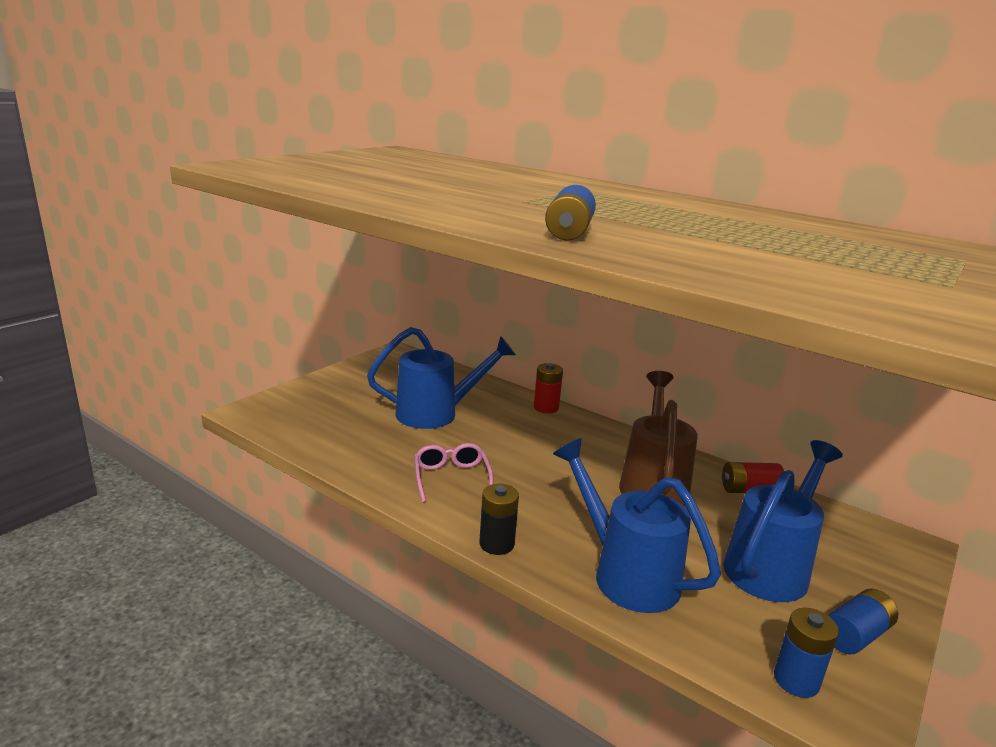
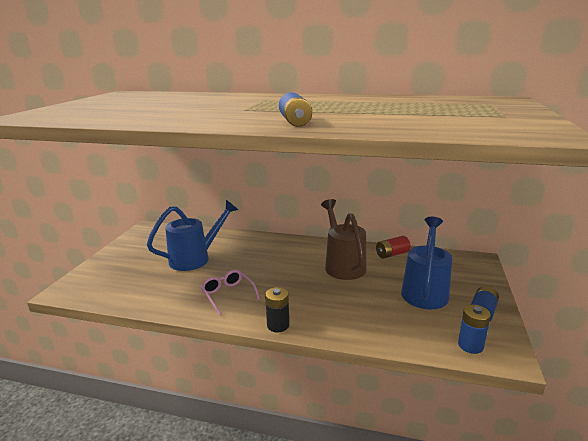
camera: 20 degrees left, 0 degrees up
(546, 407) = (259, 238): red battery -> none
(627, 574) = (358, 319): blue watering can -> none

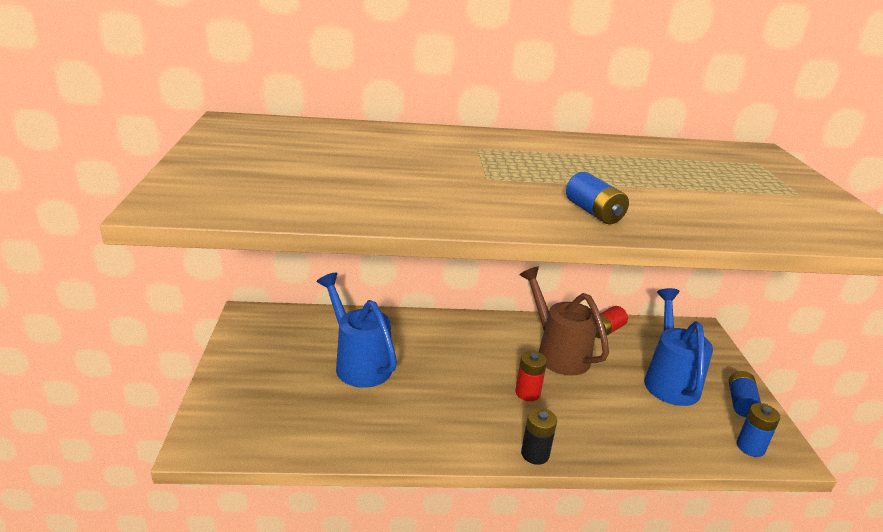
camera: 20 degrees left, 5 degrees up
(195, 258) = (359, 364): blue watering can -> blue watering can turned 75 degrees counterclockwise
(228, 295) = (444, 417): pink glasses -> none
(301, 287) = (527, 393): none -> red battery

